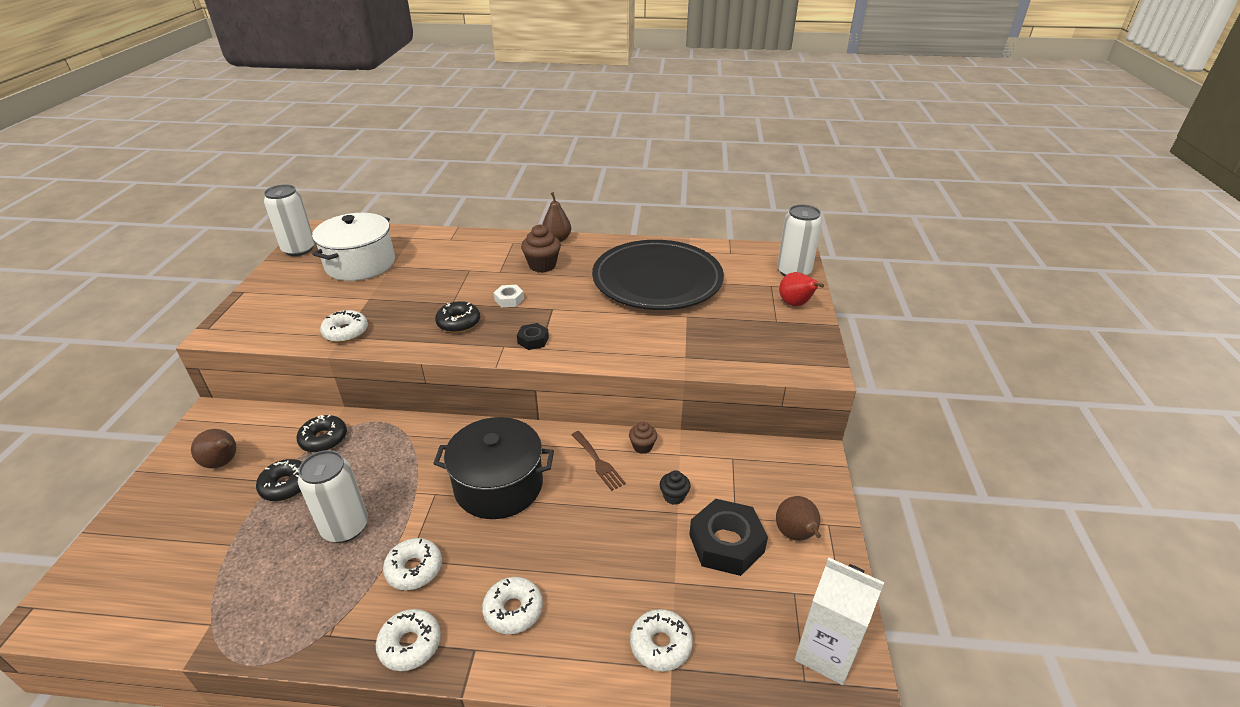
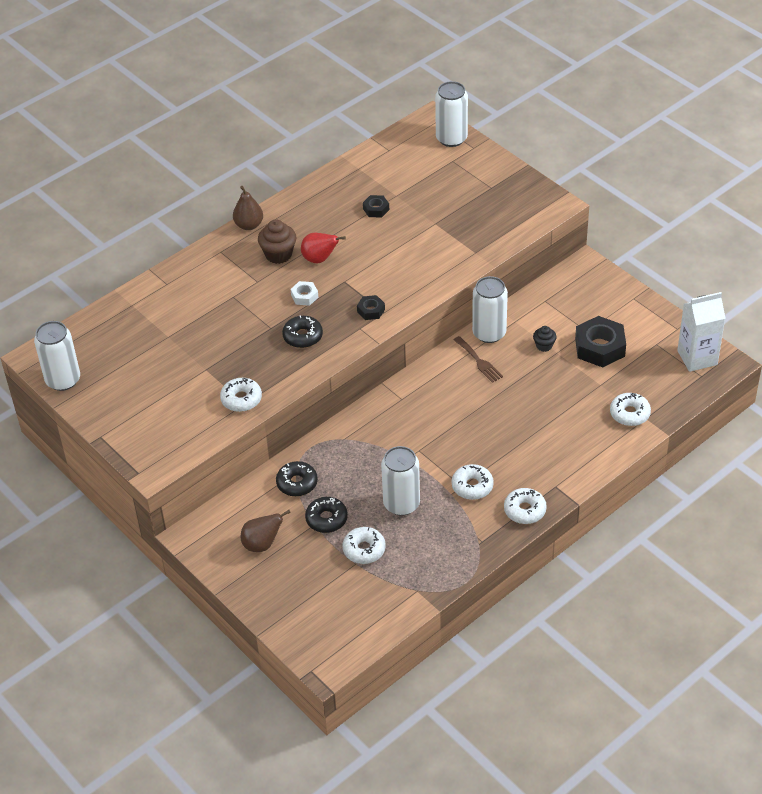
camera: 45 degrees left, 10 degrees up
(360, 264) = (141, 353): white pot -> none
(498, 485) = (445, 417): black pot -> none
(513, 610) = (547, 458): white donut -> white donut (364, 549)
(598, 462) = (479, 361): brown fork -> brown fork turned 45 degrees clockwise
(642, 446) = (489, 333): brown cupcake -> white can
(657, 280) = (376, 209): black plate -> black nut
(795, 304) = (486, 166): red pear -> red pear (320, 259)
(796, 535) = (625, 316): brown pear -> none

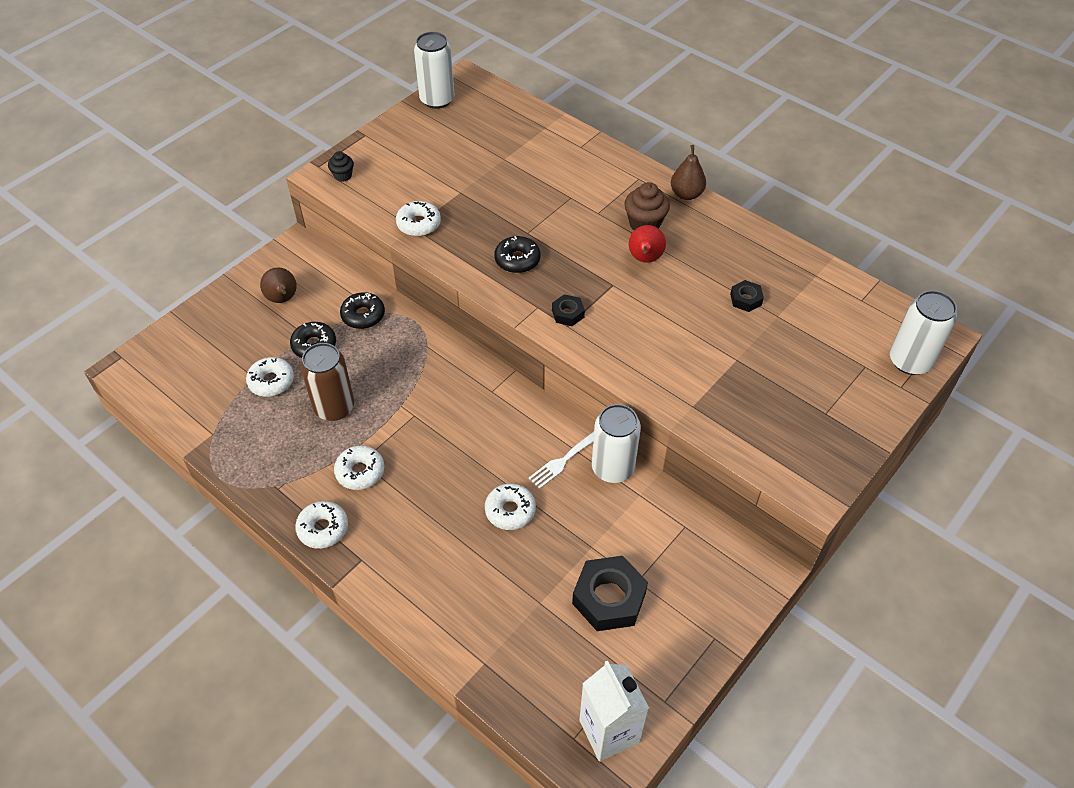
camera: 80 degrees right, 5 degrees up
(304, 296) = (581, 253): white nut -> none
(401, 504) = (334, 407): white can -> brown can
(479, 361) = (562, 461): brown fork -> white fork
(544, 346) = (600, 531): black cupcake -> black cupcake (343, 176)
(629, 414) = (490, 642): white donut -> white donut (510, 511)

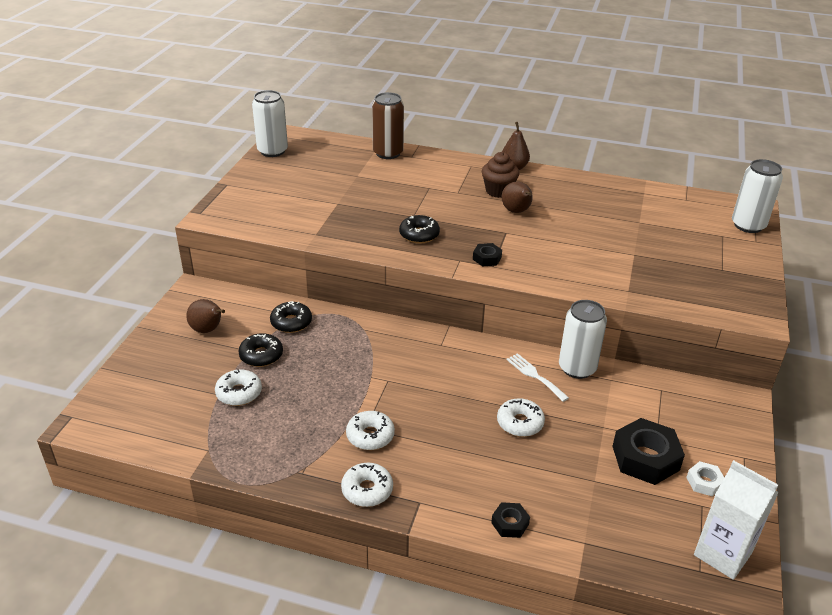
camera: 25 degrees left, 15 degrees down
(334, 407) = (312, 395): brown can -> brown can (388, 153)
(343, 176) = (227, 214): black cupcake -> none
(419, 224) = (319, 231): white donut -> none
(562, 461) = (535, 375): white fork -> white fork turned 120 degrees clockwise
(645, 259) = (516, 211): red pear -> brown pear
(650, 649) = (704, 482): none -> white nut
(745, 299) = (609, 218): black nut -> black nut (510, 523)

